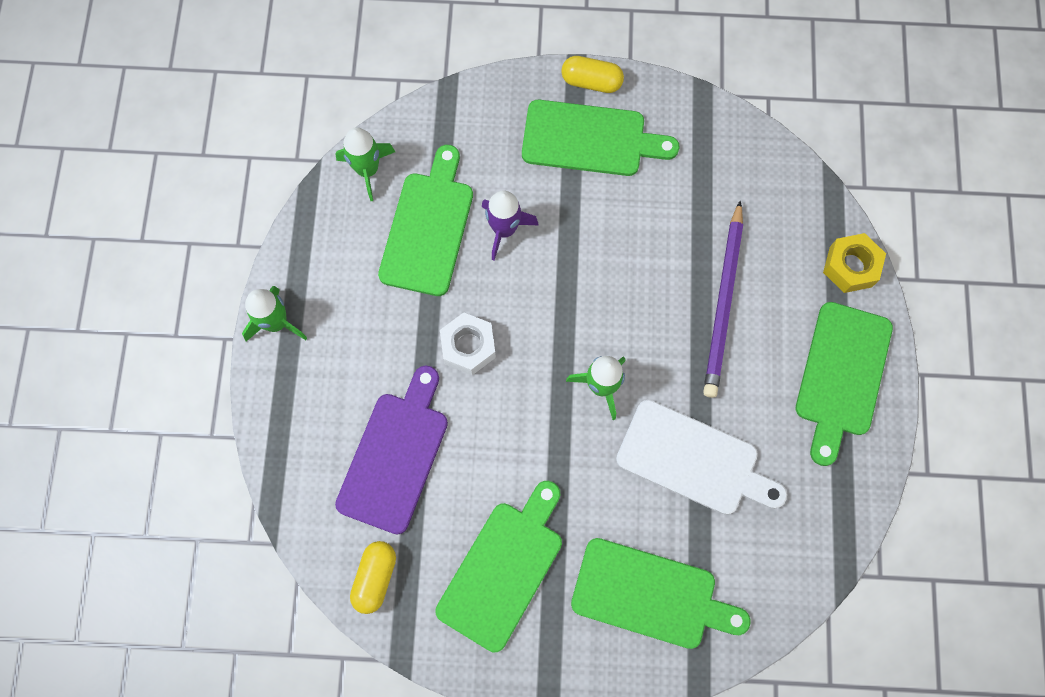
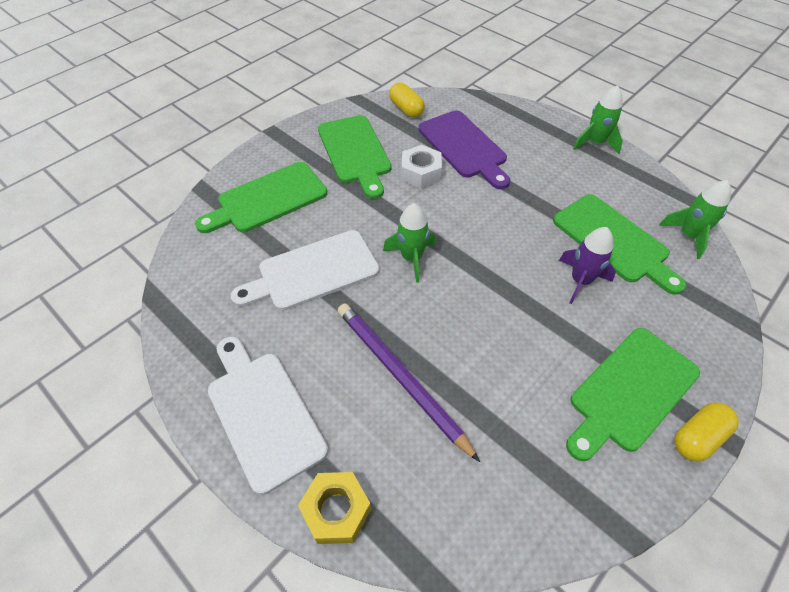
camera: 130 degrees right, 20 degrees down
(468, 346) = (503, 211): white nut -> white nut (421, 173)
(841, 375) = (263, 413): green cutting board -> white cutting board

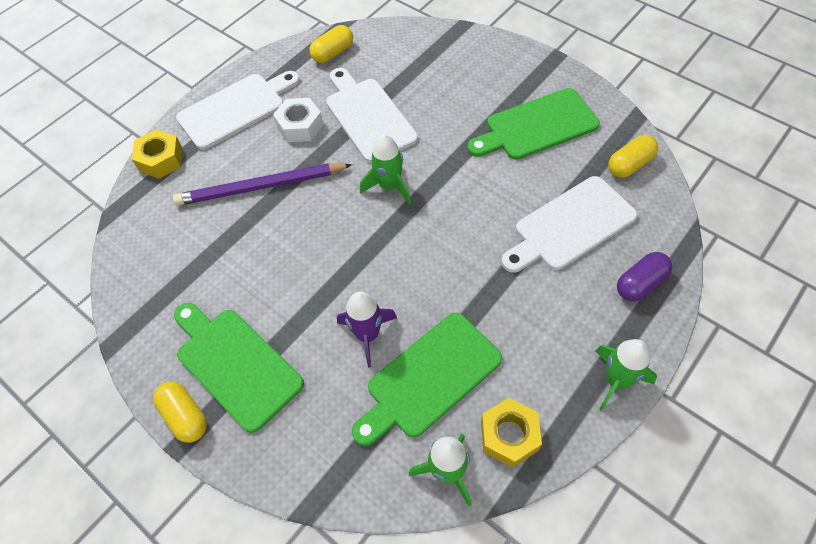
camera: 90 degrees right, 5 degrees up
(198, 303) = (333, 53): none -> yellow capsule
(268, 199) = (455, 71): green cutting board -> none
(400, 377) = (261, 187): purple pencil -> purple pencil turned 150 degrees counterclockwise
(421, 173) = (514, 186): white nut -> white nut (300, 126)
(464, 147) = (570, 226): purple cutting board -> white cutting board
(516, 121) = (640, 284): none -> purple capsule
(650, 199) = (509, 435): none -> yellow nut

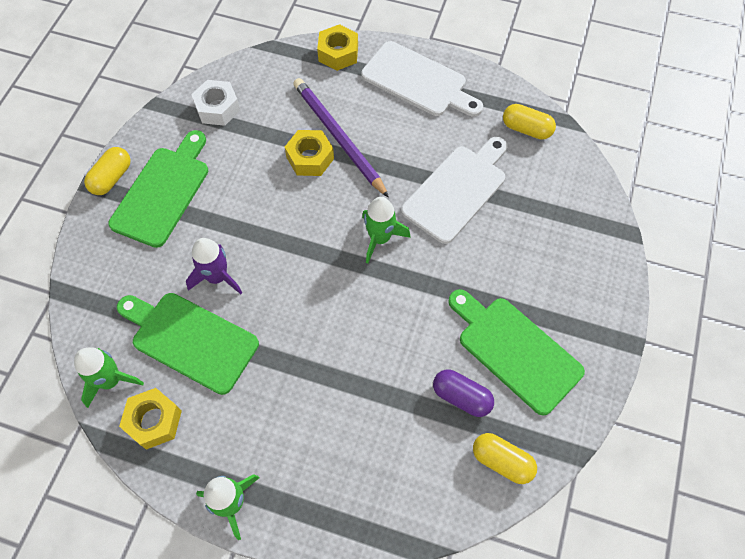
camera: 65 degrees right, 5 degrees up
(271, 216) = (310, 158): none -> yellow nut
(300, 126) = (420, 139): white nut -> white nut (217, 108)
(570, 226) = (395, 418): white cutting board -> none
(640, 284) = (348, 504): purple capsule -> purple capsule (461, 397)

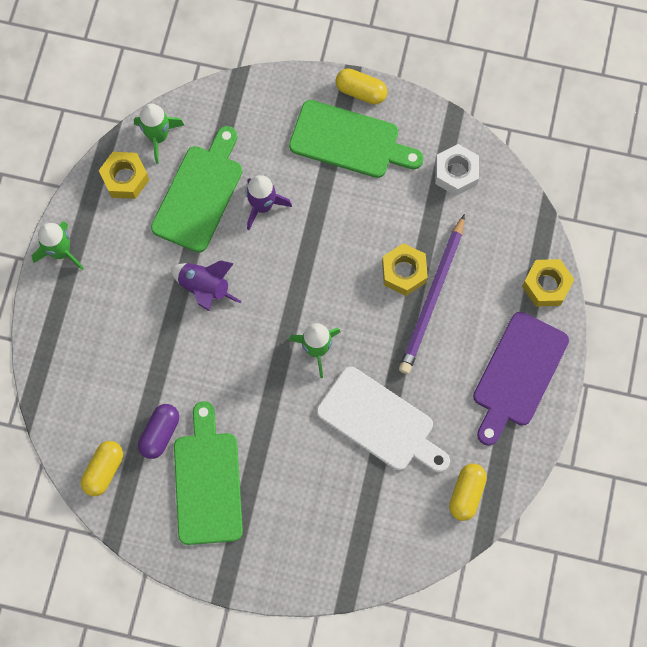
camera: 85 degrees right, 10 degrees up
(301, 341) = (205, 288): none -> purple rocket
(338, 137) = (432, 297): purple pencil -> purple pencil turned 150 degrees clockwise
(418, 81) = (518, 374): white cutting board -> purple cutting board
(515, 350) = (208, 482): green cutting board -> green cutting board turned 45 degrees counterclockwise

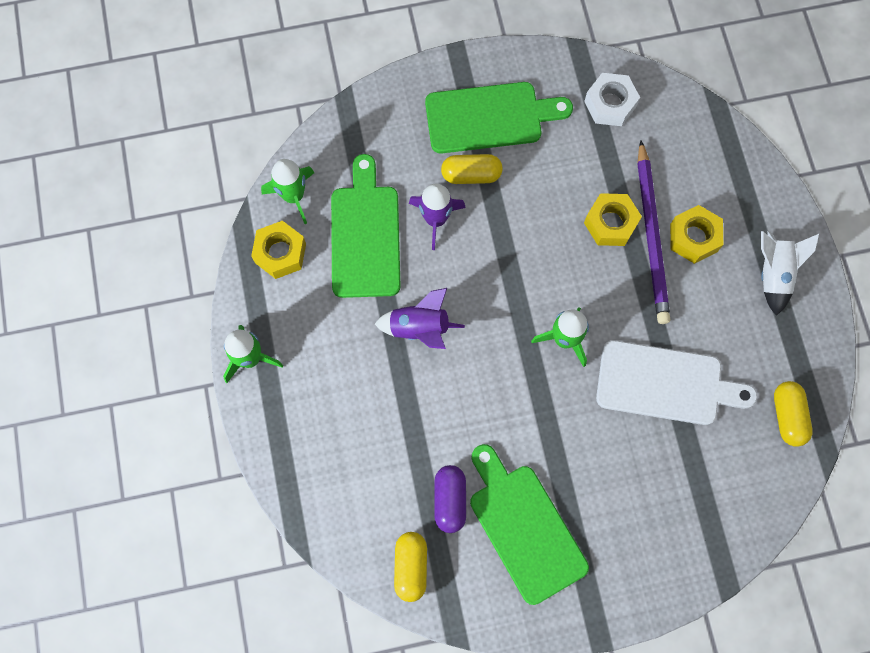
camera: 25 degrees left, 0 degrees up
(361, 92) = (475, 64): yellow capsule -> yellow capsule (471, 175)
(518, 374) = (773, 274): purple cutting board -> white rocket
(546, 285) = (754, 175): yellow nut -> yellow nut (693, 238)

